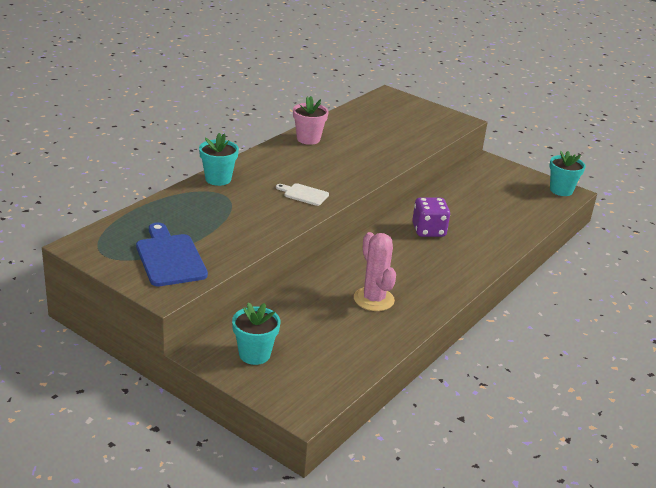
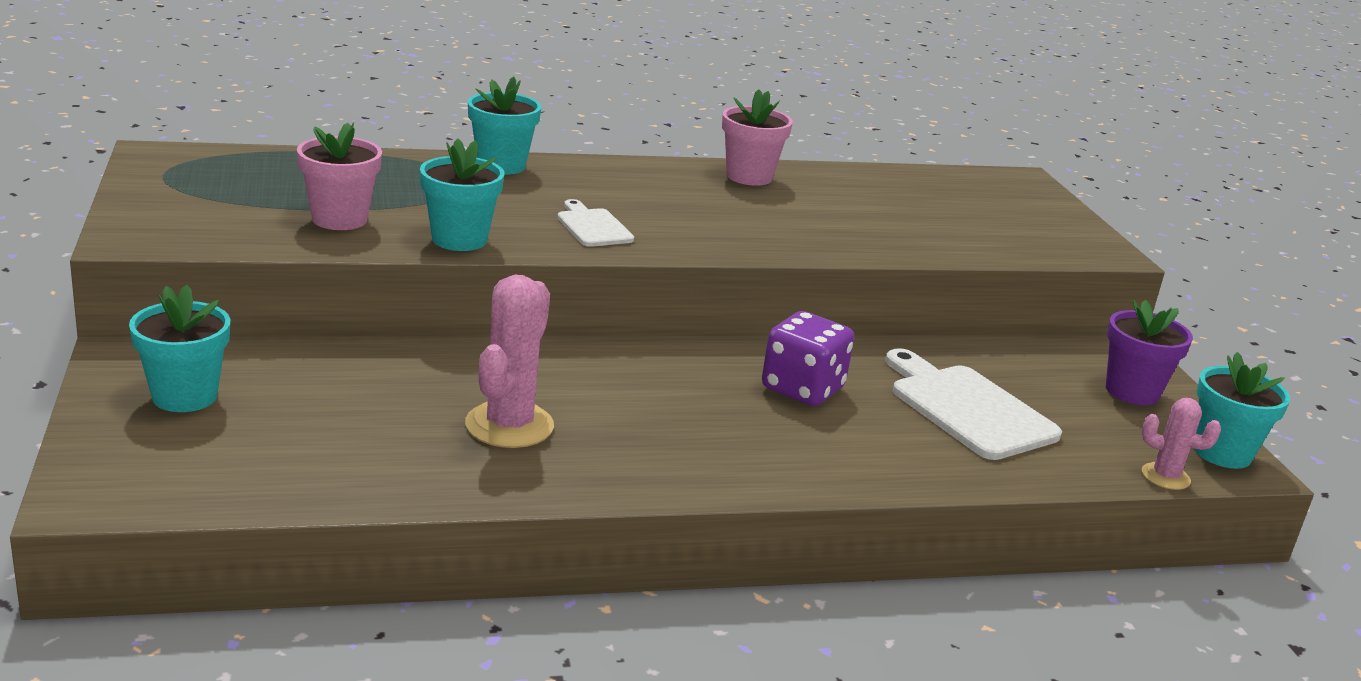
camera: 40 degrees right, 5 degrees down
(170, 258) = (233, 210): blue cutting board -> none
(216, 240) = (339, 219): none -> pink flower pot
(274, 226) = (459, 239): none -> turquoise flower pot
(481, 211) = (967, 408): none -> white cutting board
(510, 178) = (1132, 391): none -> purple flower pot
(560, 208) = (1165, 477): none -> pink cactus

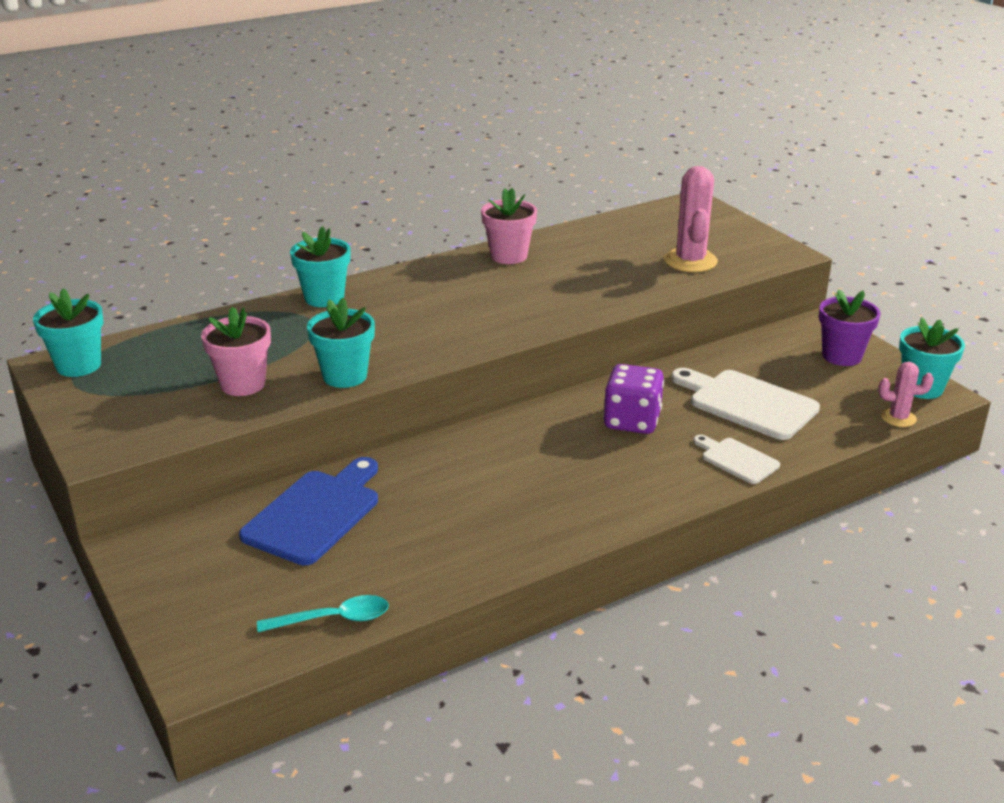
camera: 15 degrees left, 5 degrees up
(184, 396) = (204, 567): turquoise flower pot -> turquoise flower pot (78, 365)
(283, 487) = (333, 619): none -> turquoise spoon
(350, 379) = (315, 513): none -> blue cutting board
(509, 425) = (455, 516): pink cactus -> pink cactus (690, 261)
(593, 226) = (431, 335): white cutting board -> white cutting board (737, 459)

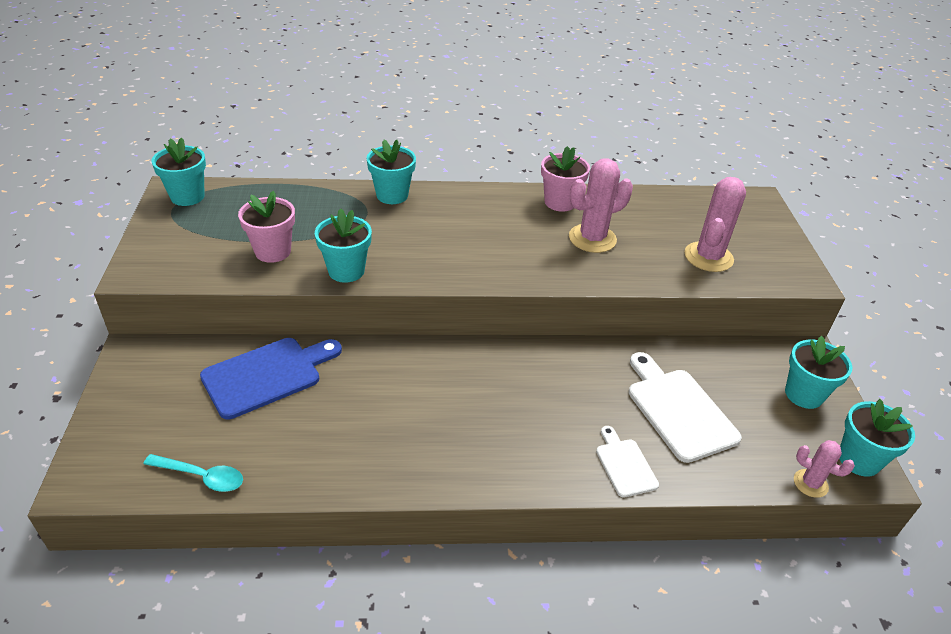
camera: 25 degrees right, 10 degrees up
(569, 277) = (592, 238): none -> pink cactus
(632, 421) = (565, 388): purple dice -> none
(841, 356) = (803, 394): purple flower pot -> turquoise flower pot

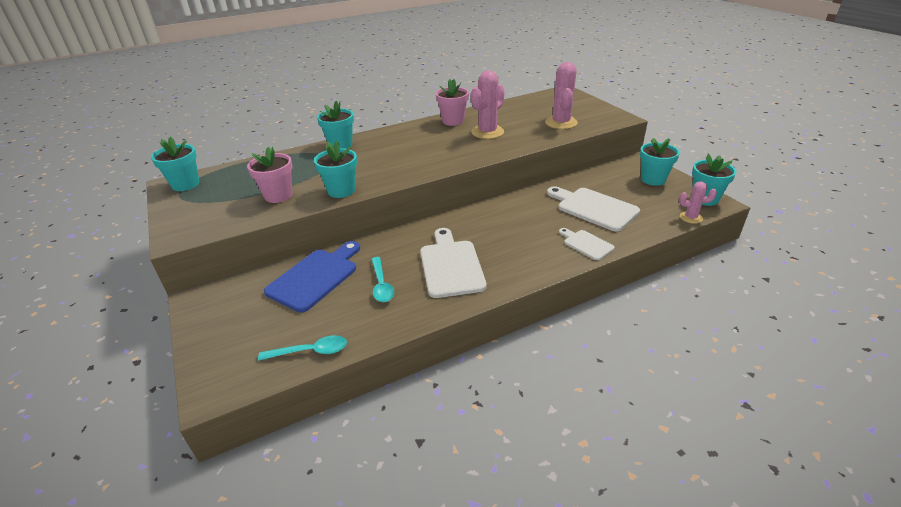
camera: 20 degrees left, 5 degrees down
(331, 418) = (381, 285): none -> turquoise spoon
(429, 424) = (451, 265): none -> white cutting board

